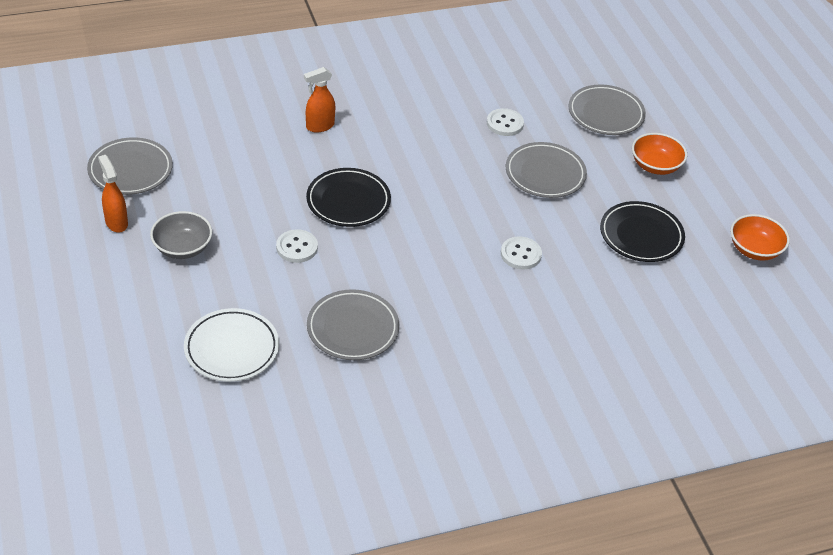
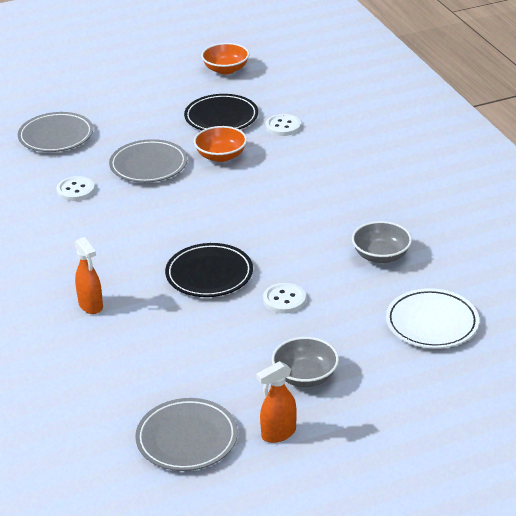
camera: 90 degrees left, 10 degrees down
(353, 328) = (381, 255): grey plate -> grey bowl
(520, 254) = (260, 174): white button -> white button (283, 126)
(655, 166) = (128, 111): orange bowl -> orange bowl (221, 156)

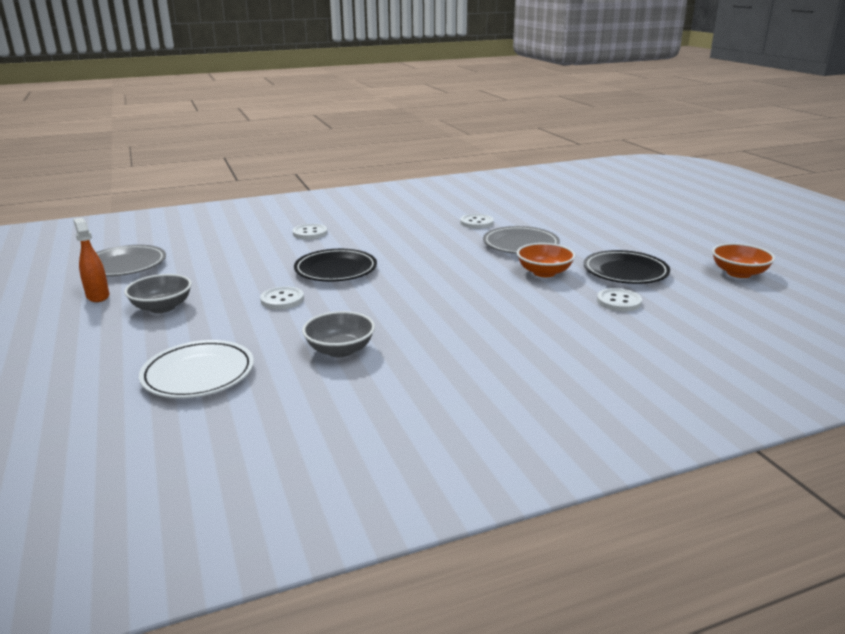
camera: 90 degrees right, 10 degrees down
(56, 136) = (563, 213): grey plate -> none
(91, 306) = (310, 233): orange spray bottle -> white button

